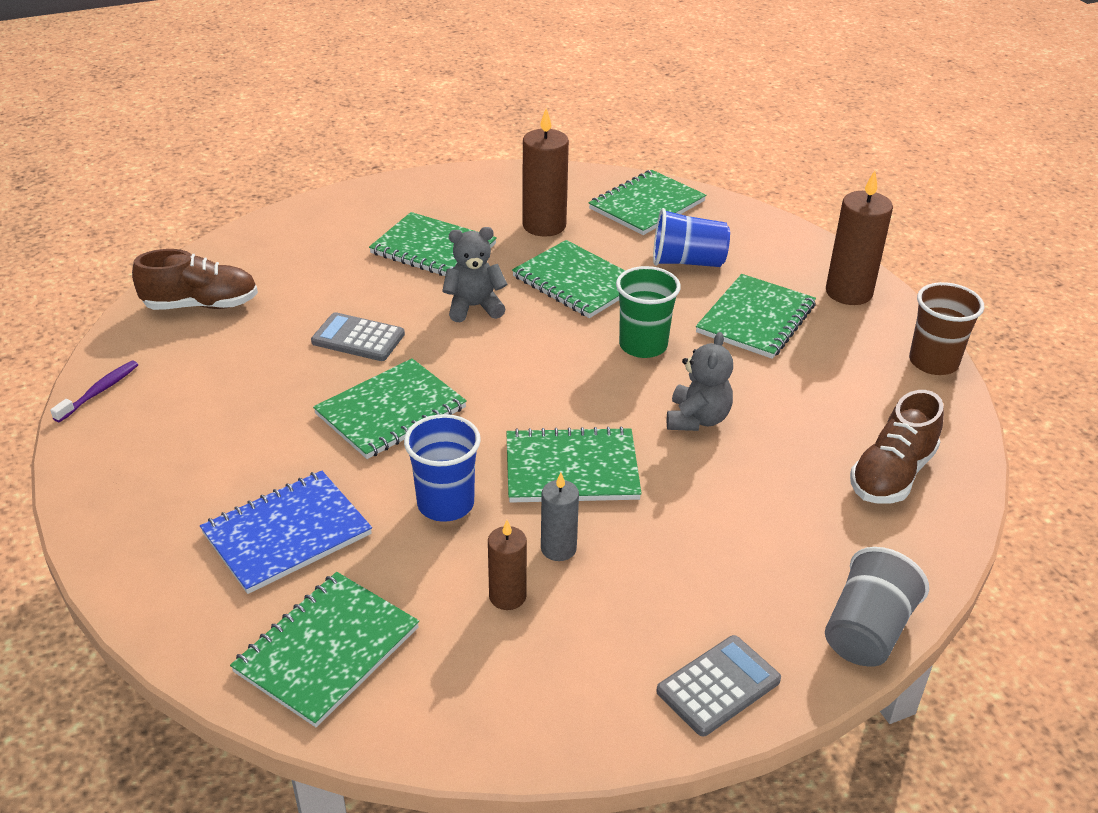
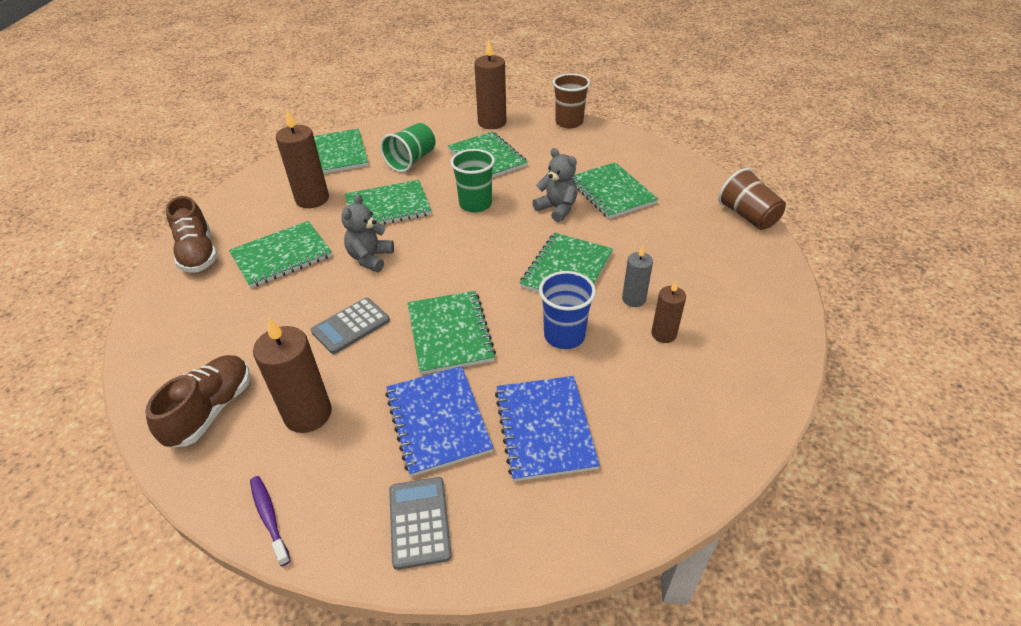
camera: 60 degrees left, 5 degrees up
(225, 362) = (308, 414): none -> brown candle
(258, 450) = (438, 421): none -> blue notebook
(327, 650) = (673, 437): green notebook -> green notebook (611, 192)
(687, 262) = (411, 160): blue cup -> green cup
(718, 686) = (766, 277): grey calculator -> grey calculator (419, 522)
(866, 631) = (747, 216): grey cup -> brown cup
(892, 474) = (643, 166): brown shoe -> brown shoe (198, 253)

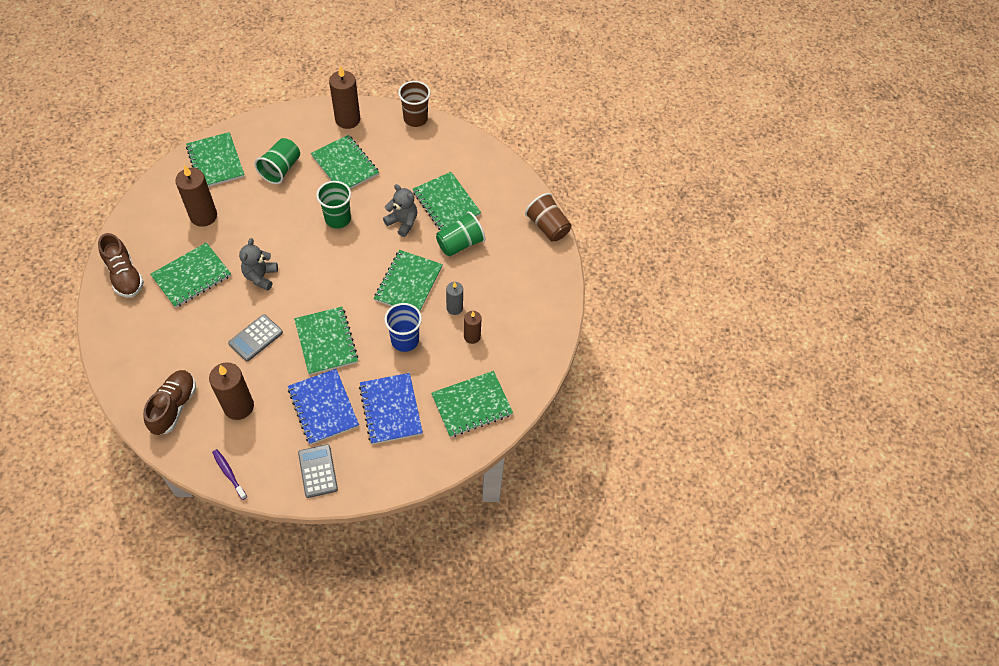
camera: 10 degrees left, 15 degrees up
(388, 207) = (267, 223): green notebook -> green notebook (472, 405)
(633, 231) = (460, 244): none -> green cup

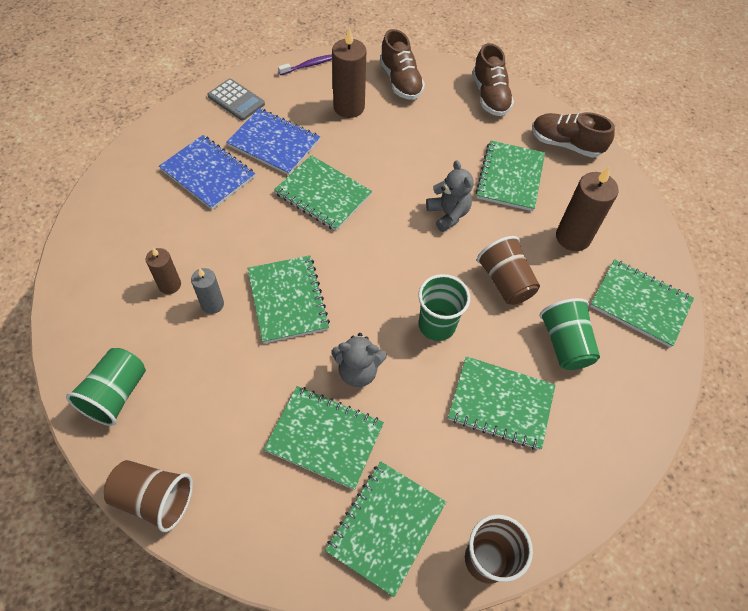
camera: 145 degrees right, 0 degrees up
(125, 348) = (490, 96): none -> brown shoe
(229, 473) = (308, 65): purple toothbrush -> purple toothbrush turned 45 degrees counterclockwise
(256, 338) = (391, 161): grey calculator -> none
(274, 217) = (505, 282): none -> brown cup
(347, 119) = (571, 481): brown candle -> none
(405, 340) = (243, 239): blue cup -> none
(460, 244) = (263, 389): green cup -> green cup (116, 394)
(472, 405) = (125, 219): green notebook -> green notebook (386, 527)

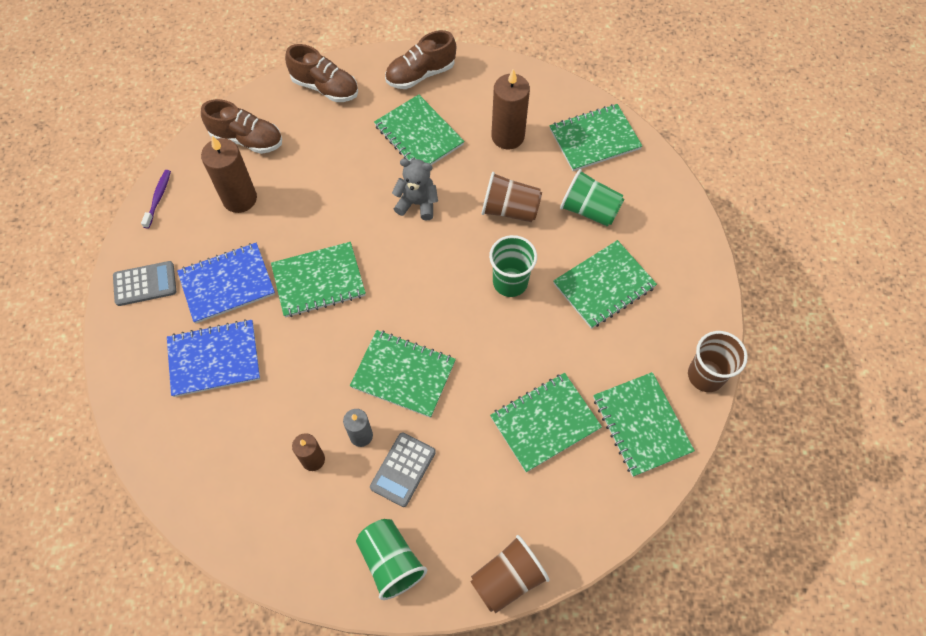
camera: 50 degrees left, 5 degrees up
(203, 352) = (403, 469): none -> grey calculator
(358, 371) = (507, 363): grey teddy bear -> none

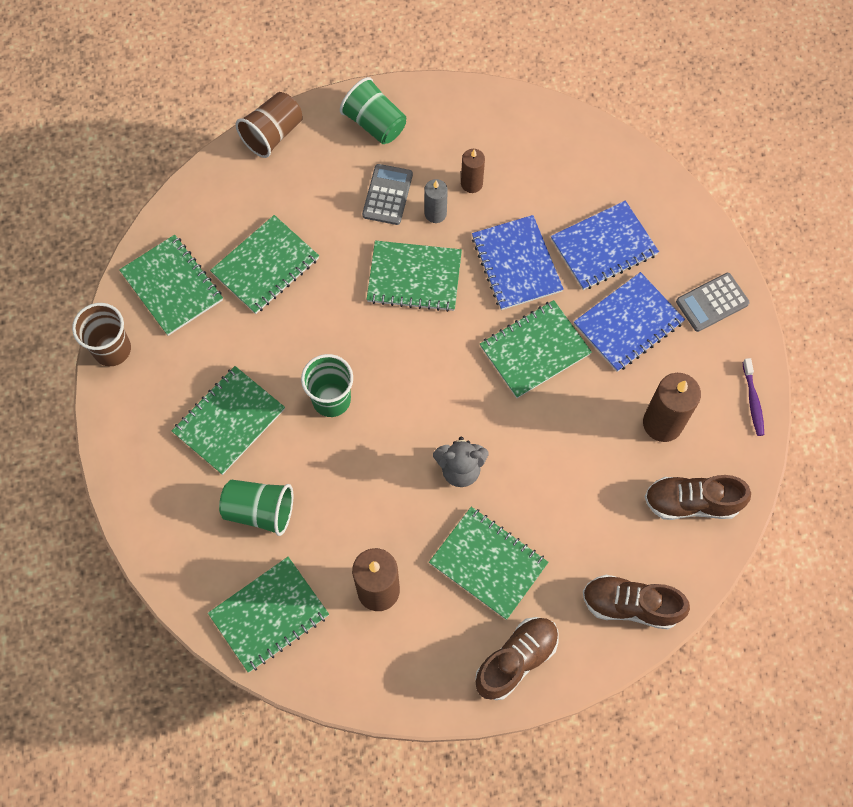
camera: 165 degrees right, 5 degrees up
(302, 363) = (516, 264): none -> blue notebook
(510, 209) = (352, 488): brown cup -> none

